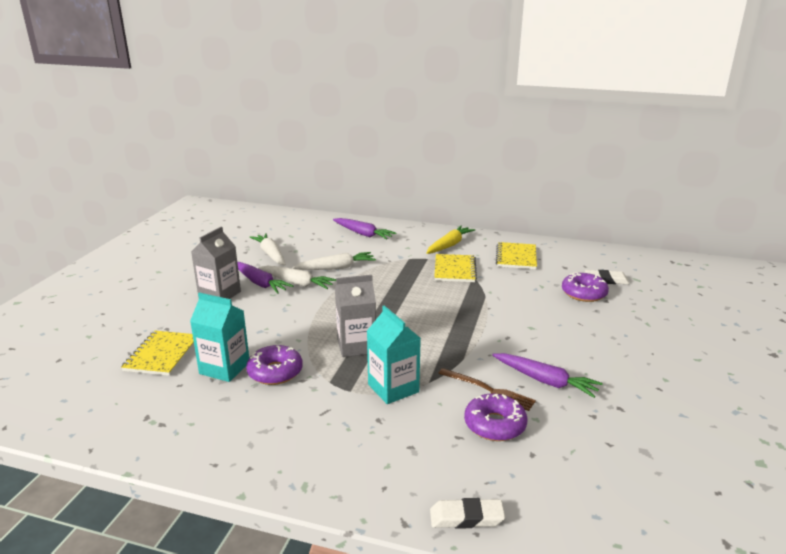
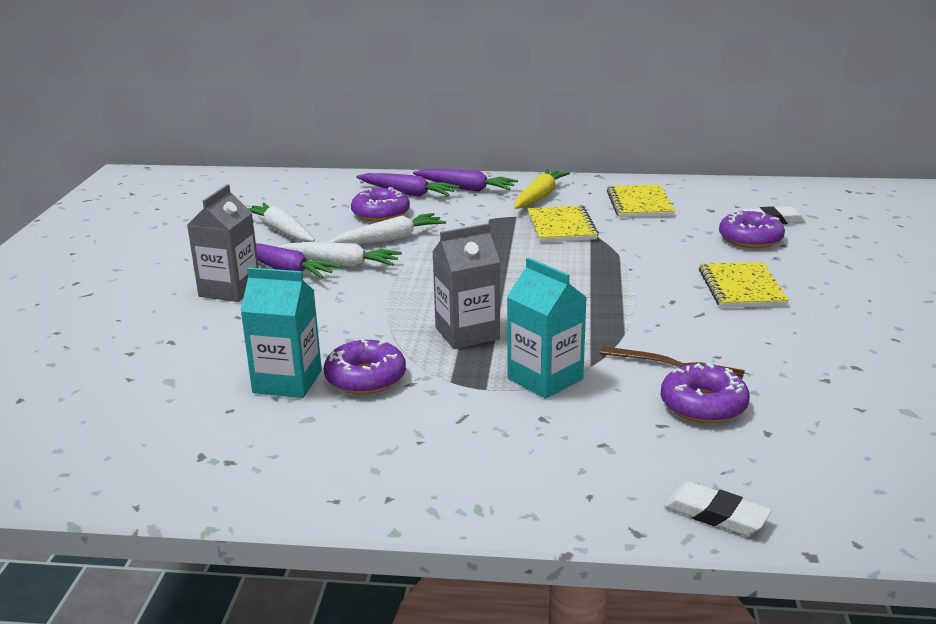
camera: 10 degrees left, 0 degrees up
(162, 355) = (182, 375): yellow notebook -> yellow notebook (741, 288)
(339, 248) = (380, 213): none -> purple donut
(466, 518) = (716, 515): white eraser -> white eraser turned 45 degrees clockwise
(545, 381) = (746, 347): purple carrot -> purple carrot (465, 188)

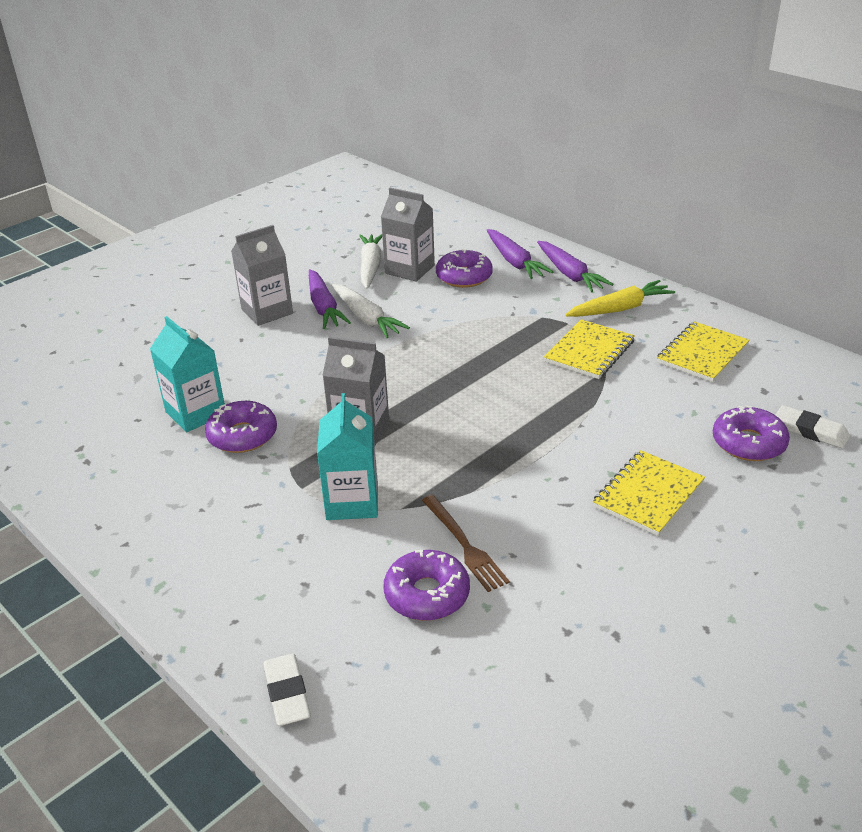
camera: 40 degrees right, 10 degrees up
(322, 222) = (409, 269): none -> grey carton
(389, 240) = (433, 308): white carrot -> none

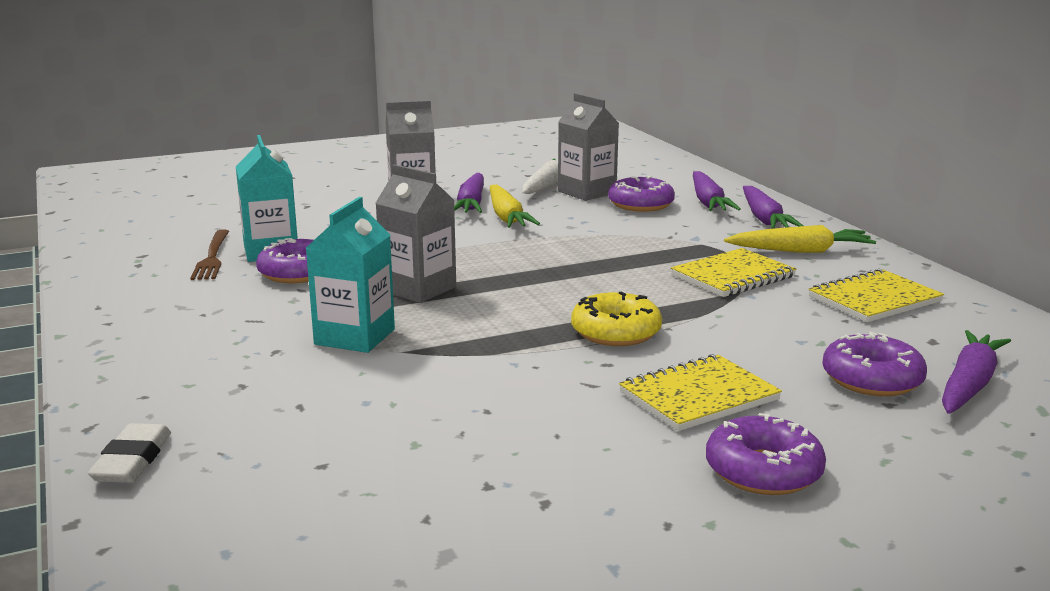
camera: 20 degrees right, 15 degrees down
(366, 318) = (507, 217): white carrot -> yellow carrot
(427, 594) = (359, 420): purple donut -> purple donut (763, 471)
(464, 545) = (440, 392): brown fork -> brown fork (212, 257)
(547, 440) = (615, 332): none -> yellow donut
(810, 431) = (969, 384): white eraser -> purple carrot

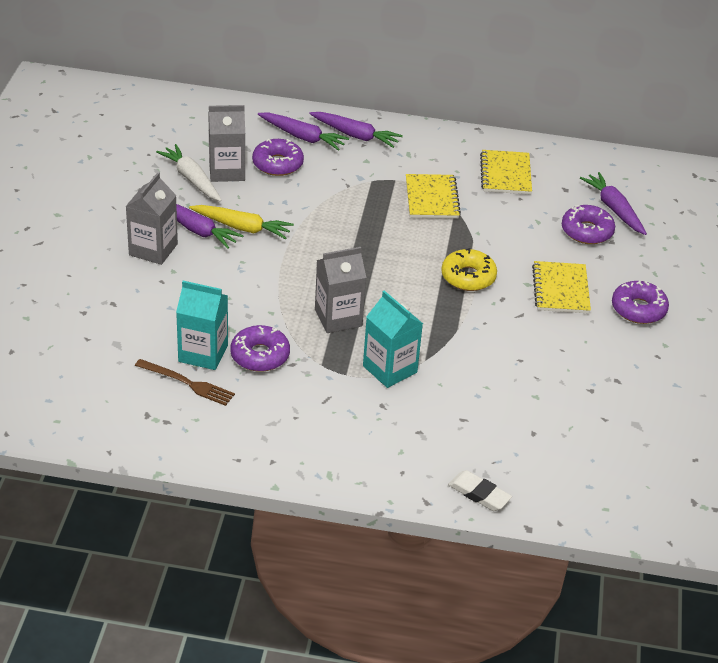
camera: 60 degrees left, 20 degrees up
(800, 251) = (419, 155): yellow carrot -> none

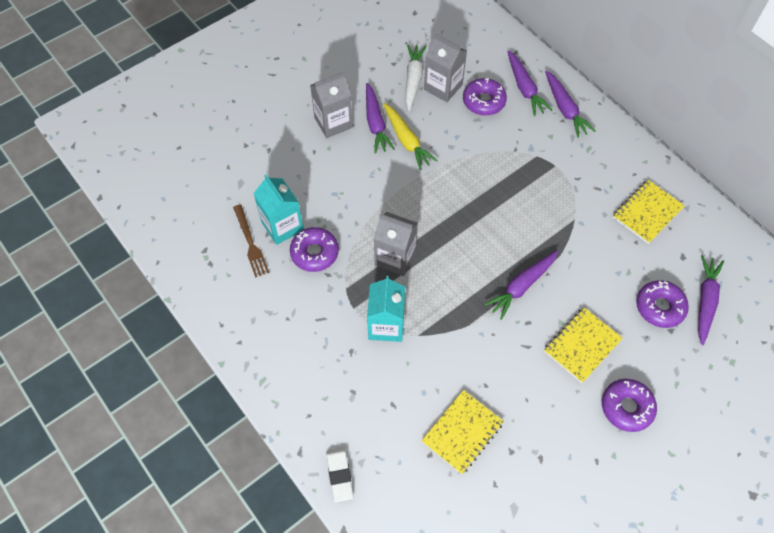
camera: 45 degrees right, 20 degrees up
(431, 198) = (565, 199): yellow notebook -> yellow notebook (462, 432)
(468, 277) = (522, 286): yellow donut -> purple carrot

